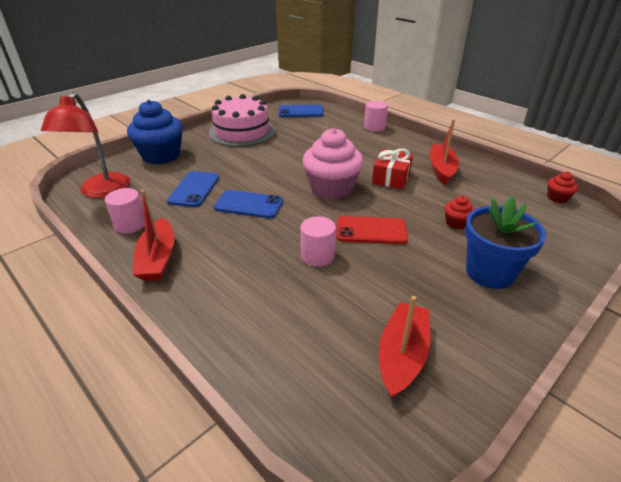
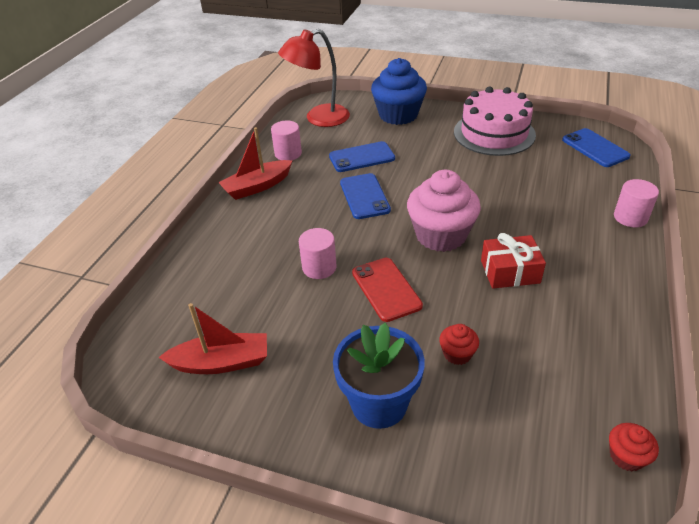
camera: 65 degrees right, 5 degrees up
(441, 169) = (579, 310): red boat -> none

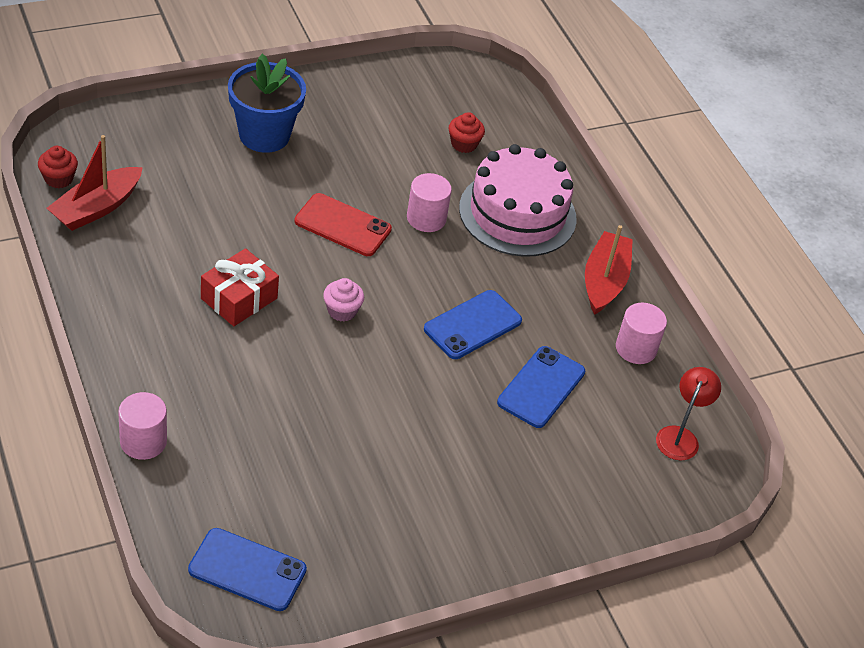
camera: 130 degrees right, 5 degrees up
(221, 362) = (412, 109): red boat -> red boat (96, 208)
(318, 118) = (680, 436): red lamp -> red lamp, size x0.57
(364, 196) = (472, 325): blue phone -> blue phone turned 75 degrees counterclockwise
(398, 115) = (582, 504): blue cupcake -> none
(441, 235) = (342, 311): pink cupcake -> pink cupcake, size x0.45
(457, 354) = (232, 196): red cupcake -> red cupcake (464, 144)
(494, 133) = (412, 531): pink cake -> pink cake (517, 213)

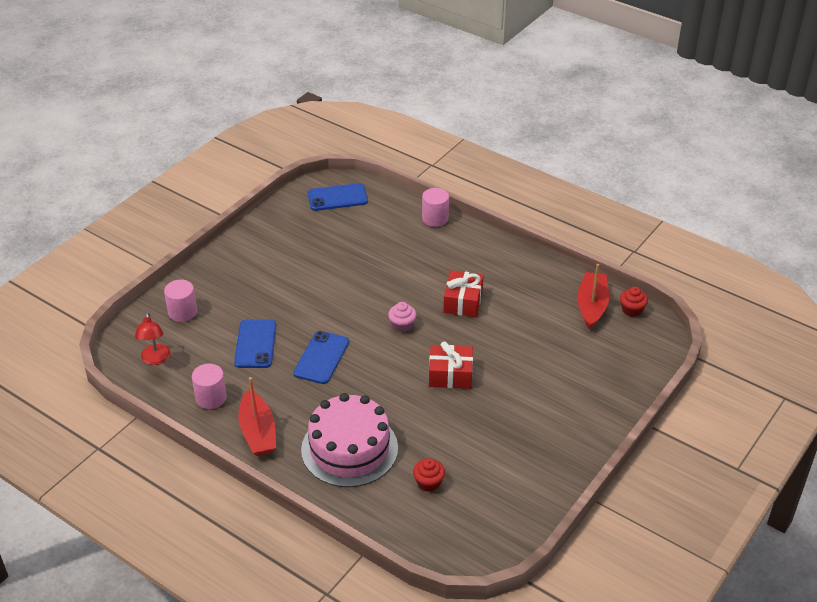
camera: 155 degrees right, 5 degrees down
(264, 135) = (559, 407): blue flower pot -> none
(343, 225) = (450, 375): red phone -> red gift
(426, 218) = (405, 409): pink cylinder -> pink cylinder (182, 312)

